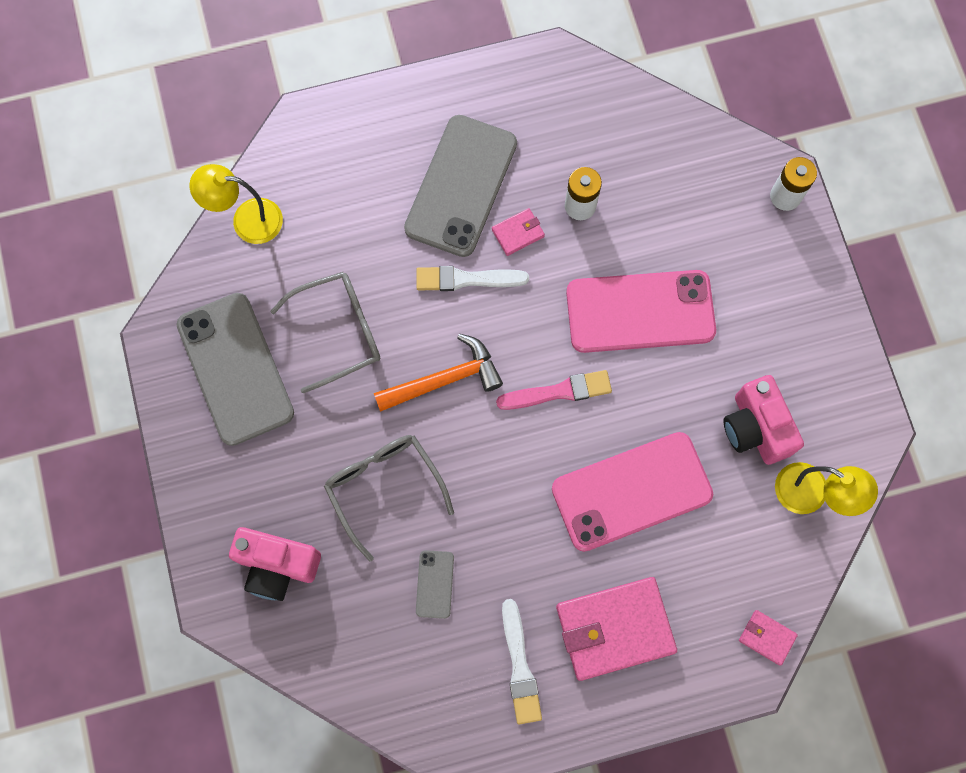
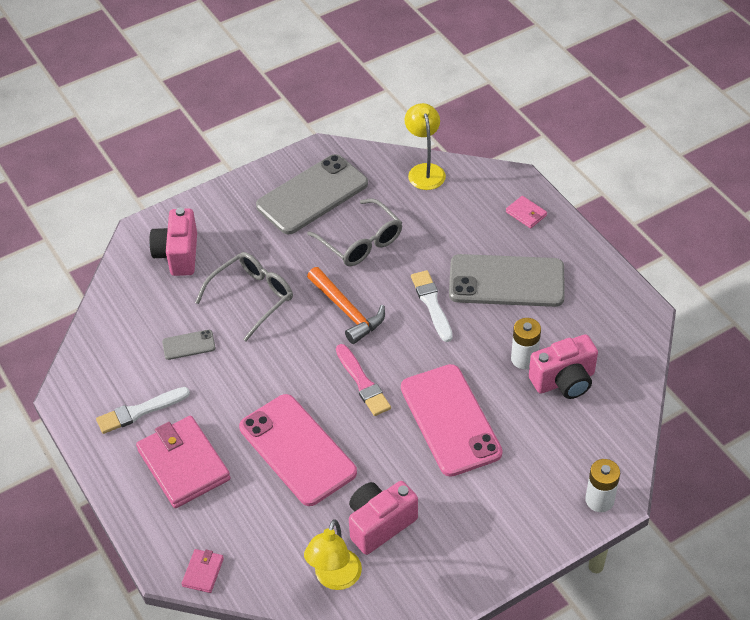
camera: 75 degrees right, 25 degrees down
(518, 233) = (483, 325): pink wallet -> pink wallet (526, 214)
(623, 175) = (564, 381): none -> pink camera

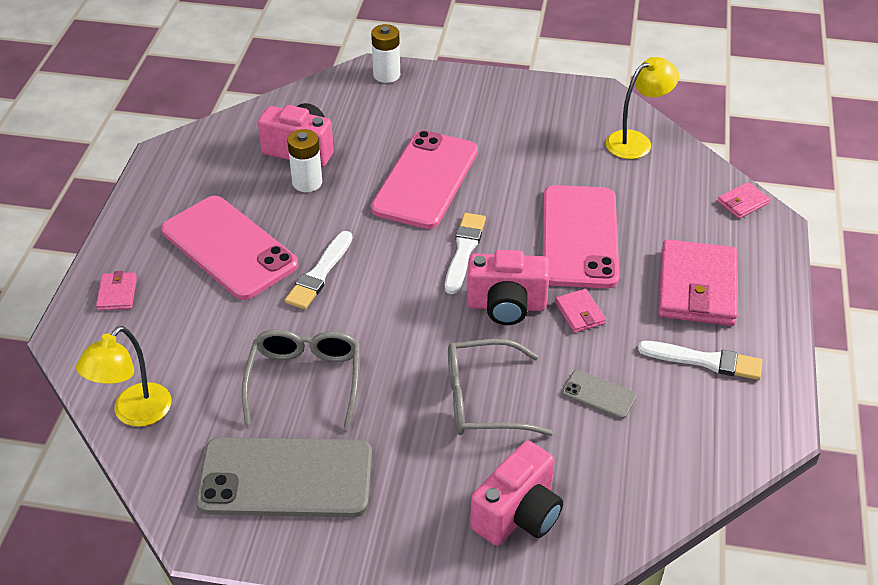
camera: 140 degrees left, 5 degrees down
(245, 390) = (579, 313): none -> pink wallet
(347, 311) = (404, 321): orange hammer -> none
(362, 383) = (464, 251): pink brush -> white brush
(379, 524) = (565, 151): pink camera -> pink camera (506, 306)
(506, 281) = (229, 248): grey phone -> pink phone

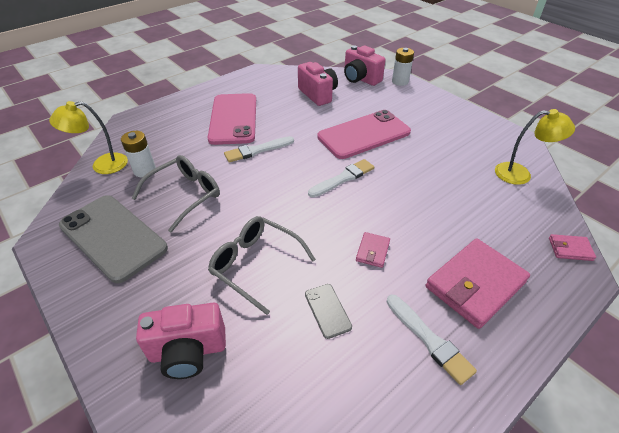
camera: 40 degrees right, 0 degrees up
(117, 293) = (166, 114): pink wallet -> none
(307, 182) = (303, 109): white battery -> white battery (145, 170)
(506, 306) = (332, 220): pink camera -> pink camera (360, 79)
(579, 237) = (422, 207): pink phone -> none

